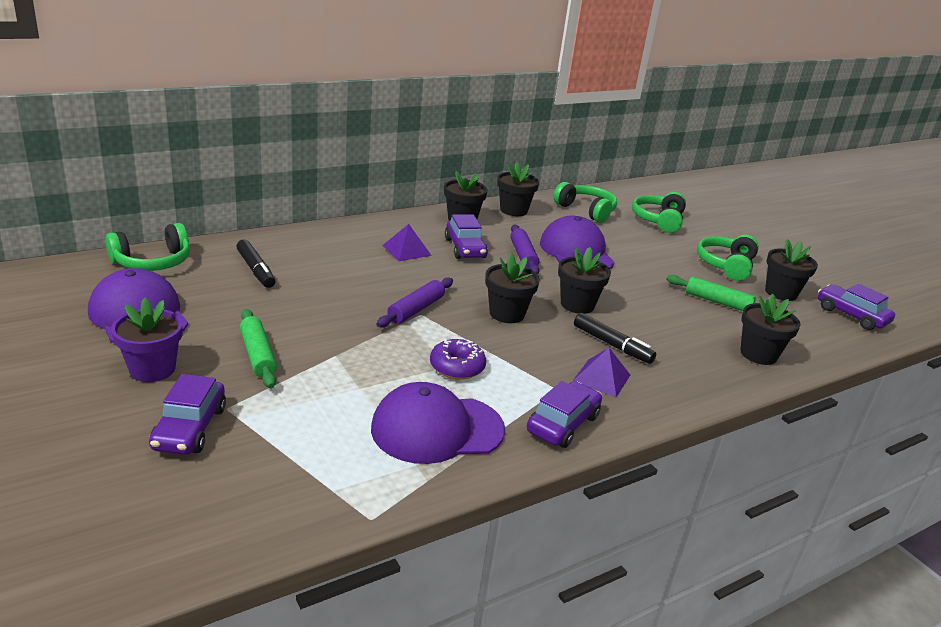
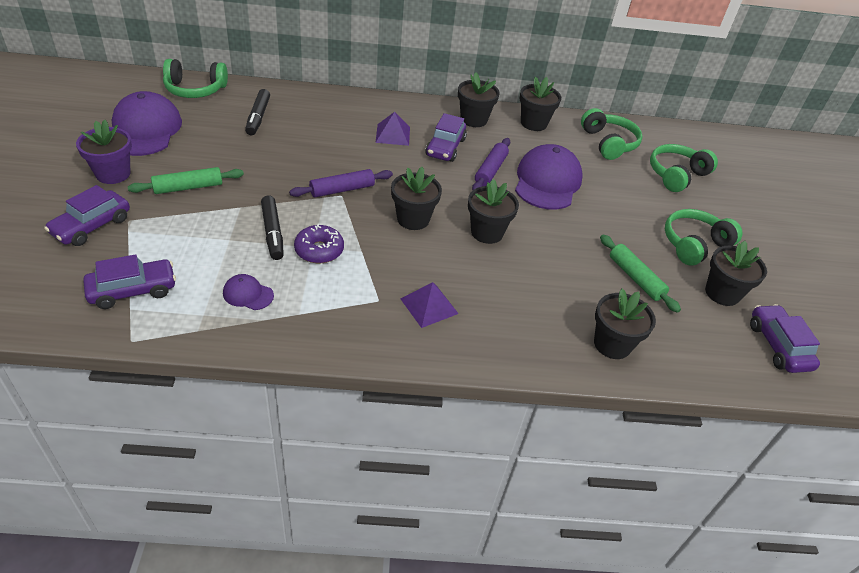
camera: 30 degrees right, 15 degrees up
(257, 355) = (188, 187): green rolling pin -> green rolling pin turned 60 degrees clockwise
(437, 429) = (248, 294): purple cap -> purple cap, size x0.46
(562, 424) = (348, 331): purple car -> purple car (133, 290)
(612, 345) = (474, 280): black marker -> black marker (272, 232)

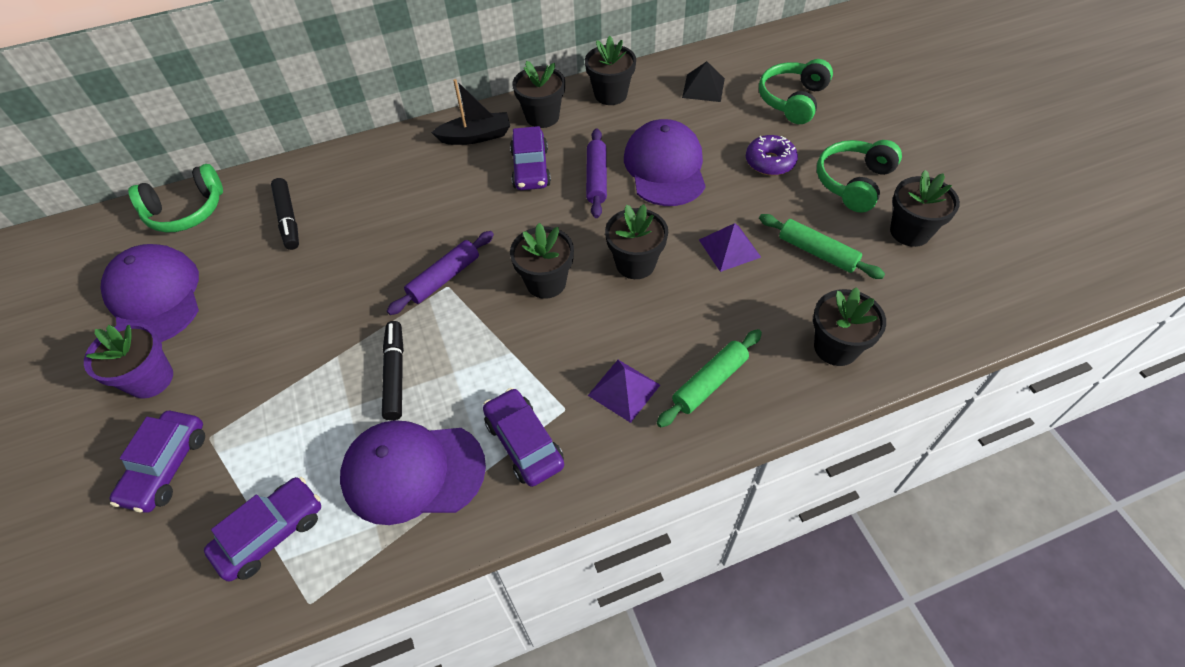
camera: 15 degrees left, 10 degrees up
(188, 187) = (257, 356): green rolling pin -> green rolling pin (709, 382)
(248, 294) = (413, 472): purple cap -> purple cap, size x2.18
(272, 232) = (395, 374): black marker -> black marker turned 150 degrees counterclockwise
(319, 250) = (462, 373): purple donut -> purple donut (770, 162)
(392, 134) = (461, 176): purple pyramid -> purple pyramid (729, 248)
(417, 115) = (475, 136): none -> black boat
(609, 143) = (703, 87): green headphones -> black pyramid
(778, 346) = (992, 272): purple car -> purple car (524, 443)

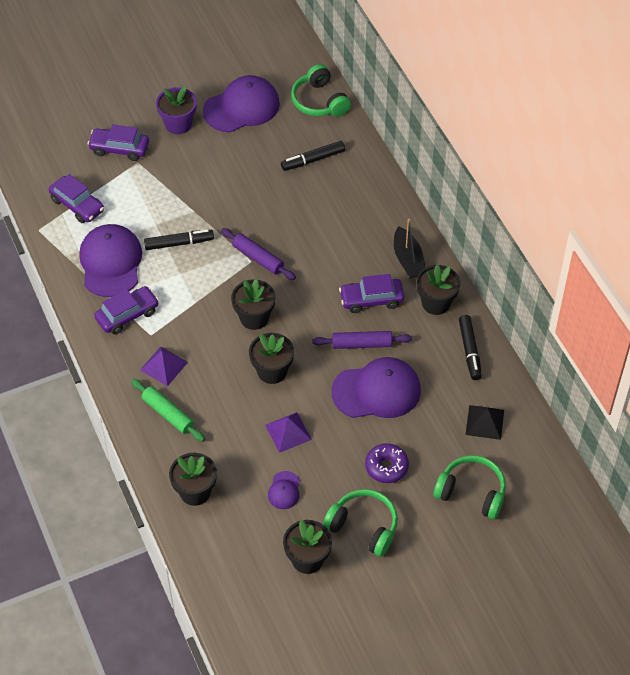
camera: 85 degrees right, 0 degrees up
(610, 94) = (469, 351): black flower pot -> black marker
(817, 252) = (284, 490): green rolling pin -> purple cap

